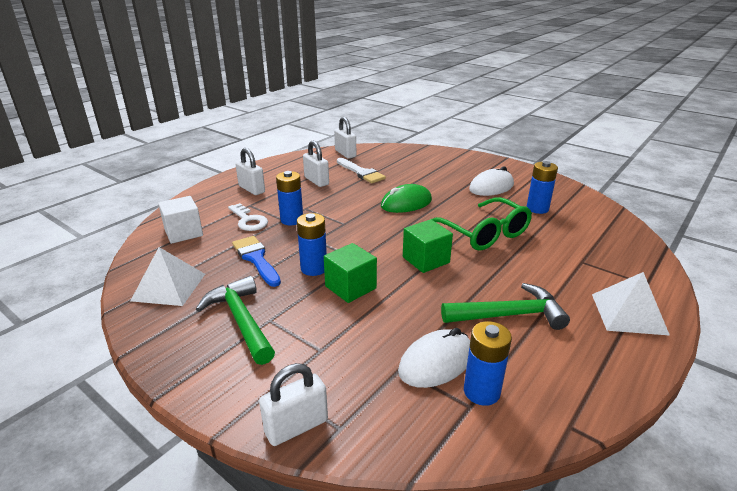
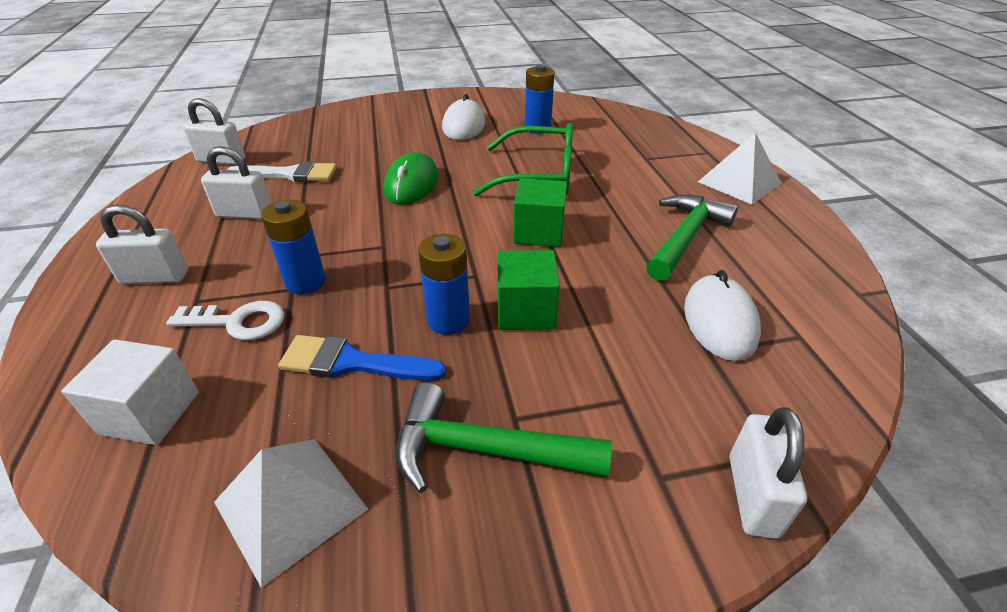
camera: 50 degrees left, 10 degrees up
(481, 391) = (784, 317): blue battery -> none

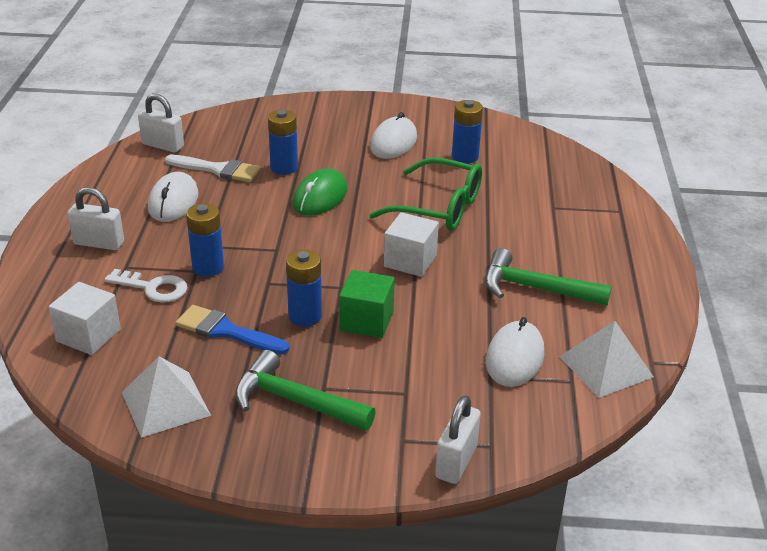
camera: 15 degrees right, 5 degrees down
(245, 214) = (173, 201): white padlock -> white mouse
(362, 162) = (284, 168): none -> blue battery
(539, 232) = (410, 261): green cube -> white cube
(685, 237) = (535, 288): green hammer -> green hammer turned 120 degrees counterclockwise
(739, 182) = (626, 247): white pyramid -> white pyramid (605, 366)

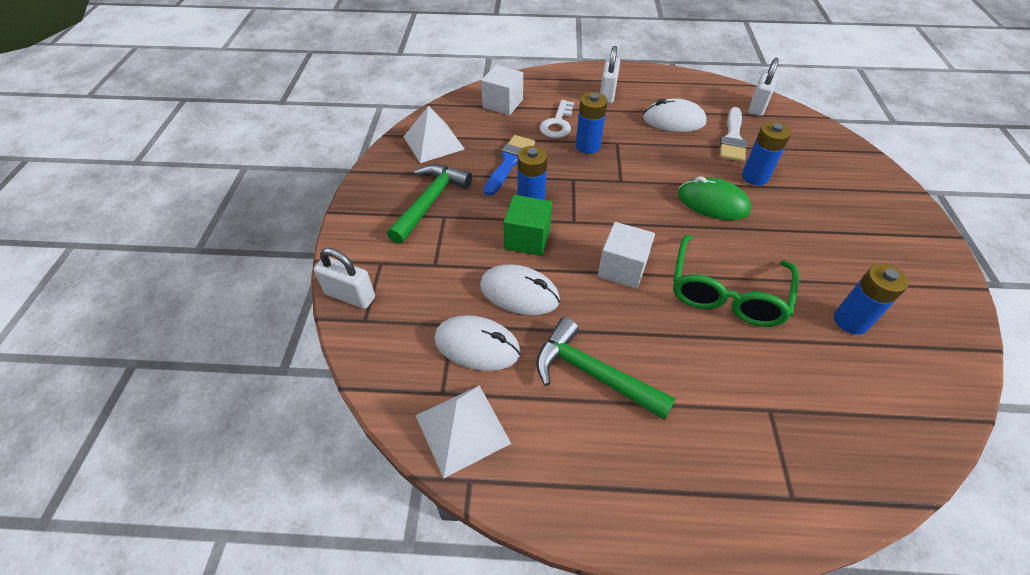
camera: 90 degrees right, 15 degrees up
(393, 142) = (848, 255): white mouse -> white mouse (519, 293)
(535, 288) = (593, 374): green hammer -> green hammer turned 75 degrees counterclockwise

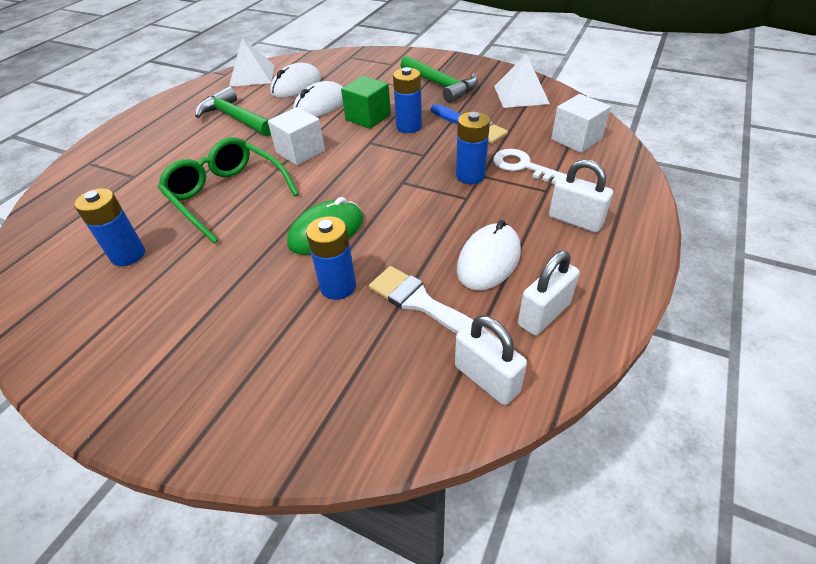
camera: 115 degrees right, 5 degrees down
(350, 295) = (372, 54): white padlock -> white padlock (544, 314)
(593, 374) = (235, 118): green hammer -> green hammer turned 105 degrees counterclockwise

